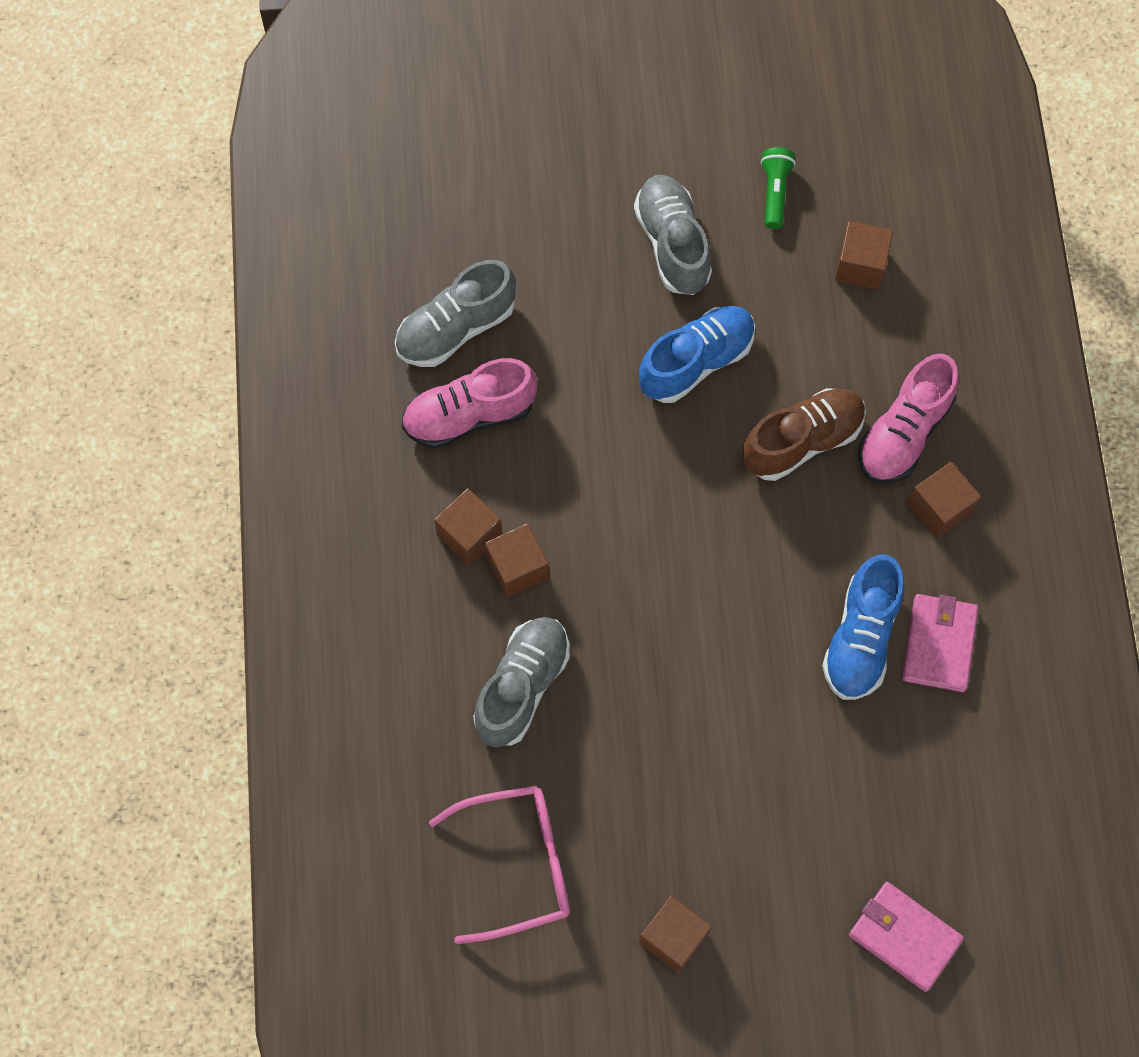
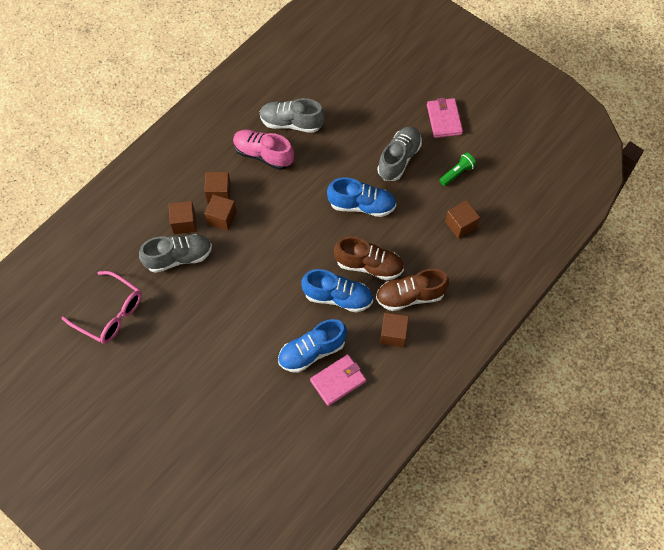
camera: 45 degrees right, 5 degrees down
(673, 938) = (131, 388): brown cube -> brown cube (184, 223)
(810, 527) = (338, 297): none -> blue shoe
(904, 433) = (410, 296): pink shoe -> brown shoe
(904, 937) = (208, 469): pink wallet -> pink wallet (444, 119)

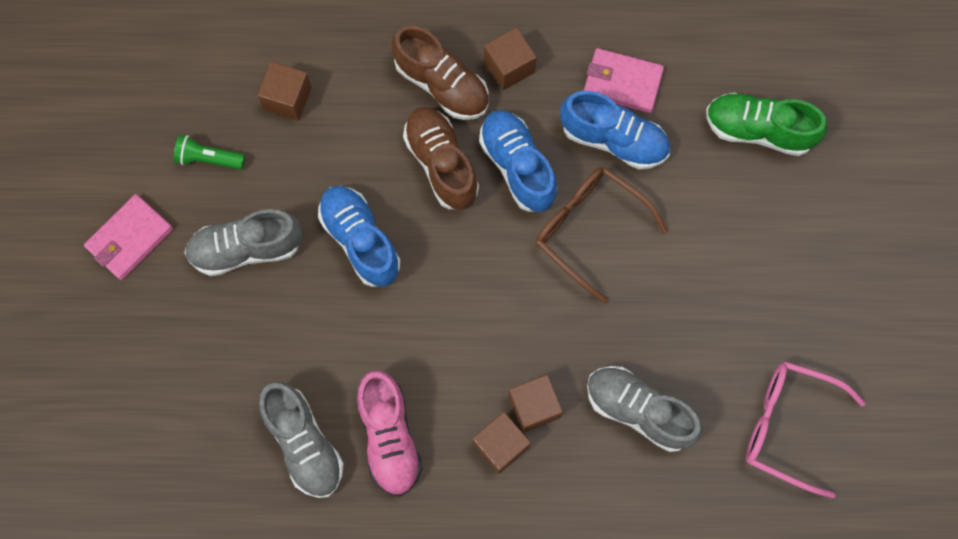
camera: 130 degrees left, 10 degrees up
(110, 313) = (788, 426): pink glasses -> pink glasses turned 60 degrees counterclockwise
(184, 223) = (584, 450): brown cube -> none
(254, 425) = (758, 130): none -> green shoe
(278, 304) = (589, 229): none -> brown glasses

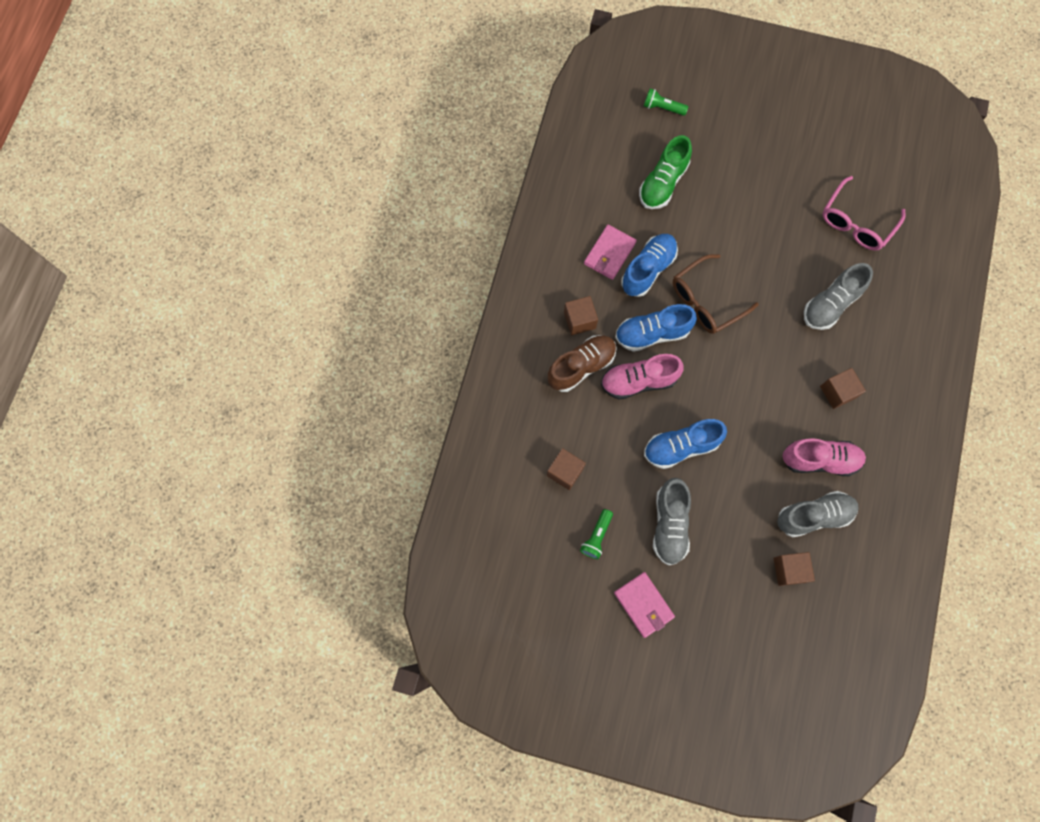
camera: 75 degrees left, 0 degrees up
(441, 164) = (638, 381): brown shoe -> pink shoe
(534, 406) = (816, 365): brown cube -> brown cube (789, 570)
(883, 103) = (662, 108): none -> green flashlight

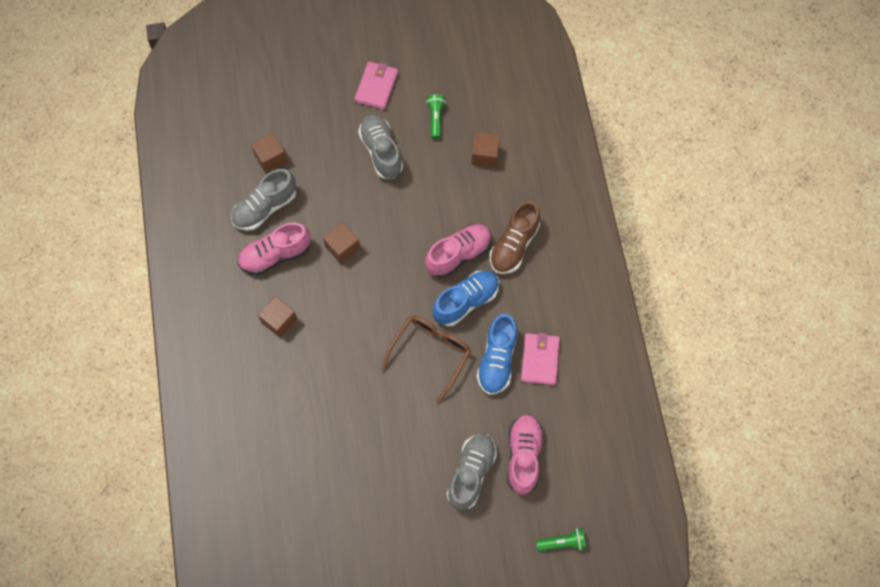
camera: 155 degrees right, 5 degrees down
(579, 320) = (536, 285): brown cube -> brown cube (342, 248)
(643, 605) = (376, 87): pink wallet -> pink wallet turned 75 degrees clockwise
(663, 183) = (523, 456): green shoe -> pink shoe
(681, 447) = (398, 215): blue shoe -> none
(831, 304) = (313, 402): grey shoe -> grey shoe (471, 473)
(856, 222) = (316, 500): pink glasses -> none

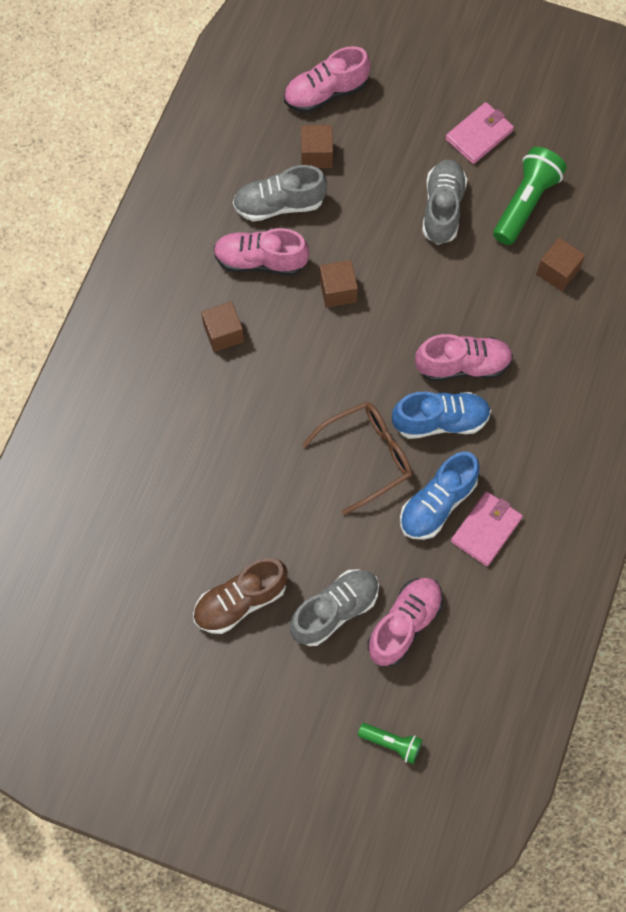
camera: 30 degrees right, 0 degrees up
(251, 111) = (325, 93): none -> pink shoe
(435, 119) = (525, 203): green flashlight -> green flashlight, size x1.80
(514, 245) = (532, 388): brown shoe -> brown shoe (240, 601)

